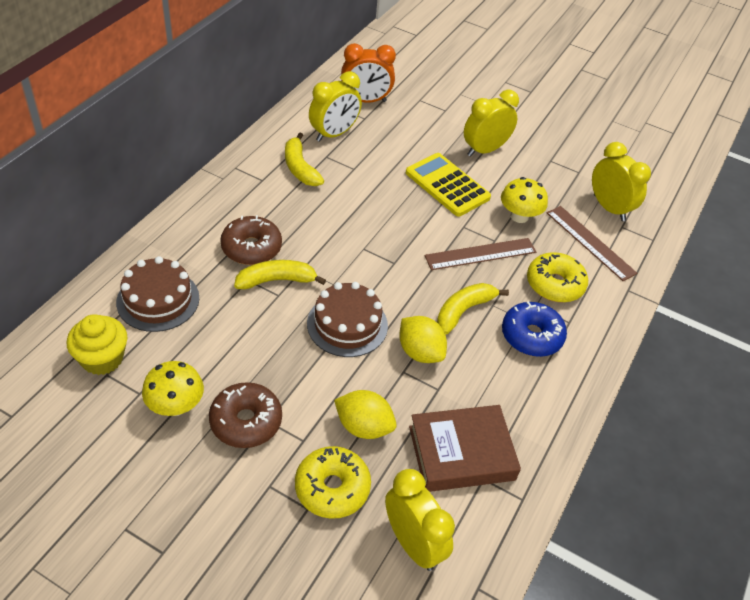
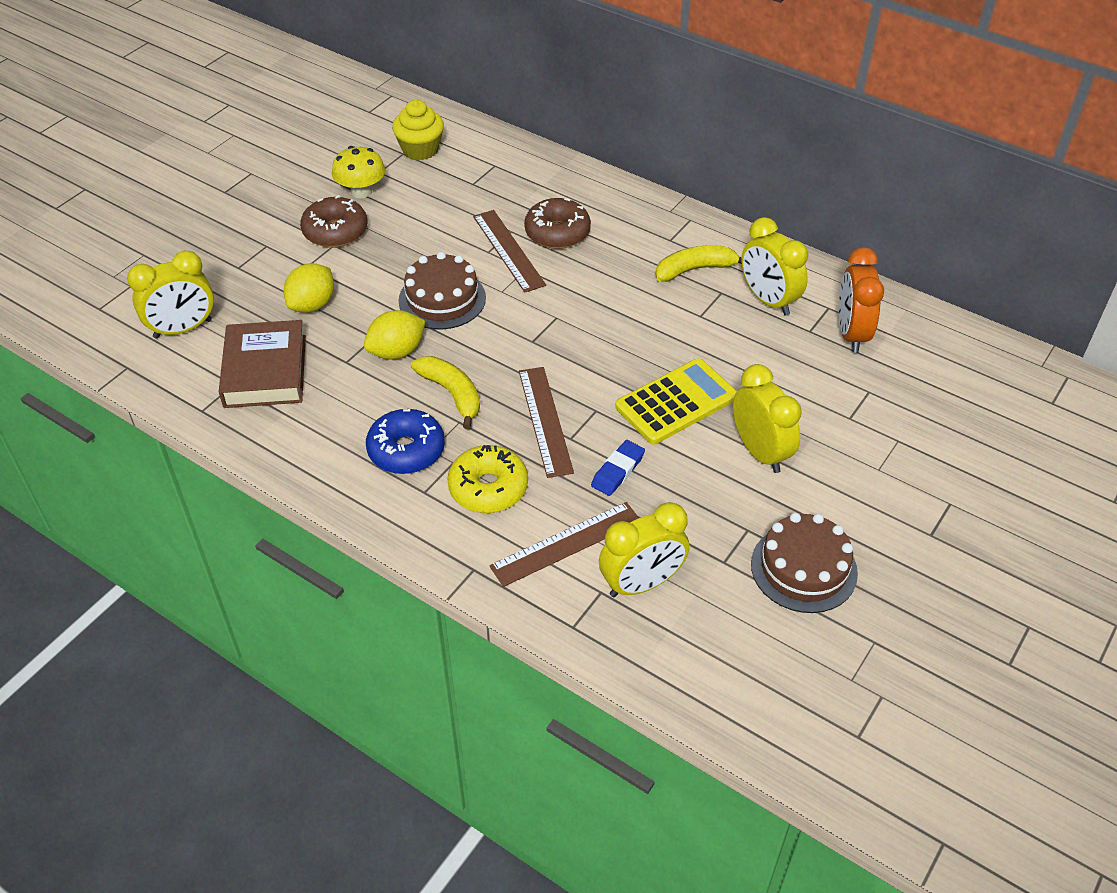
camera: 100 degrees right, 0 degrees up
(158, 300) = (487, 175): brown cake -> brown cake (803, 568)
(276, 280) = (508, 250): yellow banana -> brown ruler
(332, 488) = (253, 282): yellow donut -> none
(519, 216) = (618, 471): yellow mushroom -> blue eraser

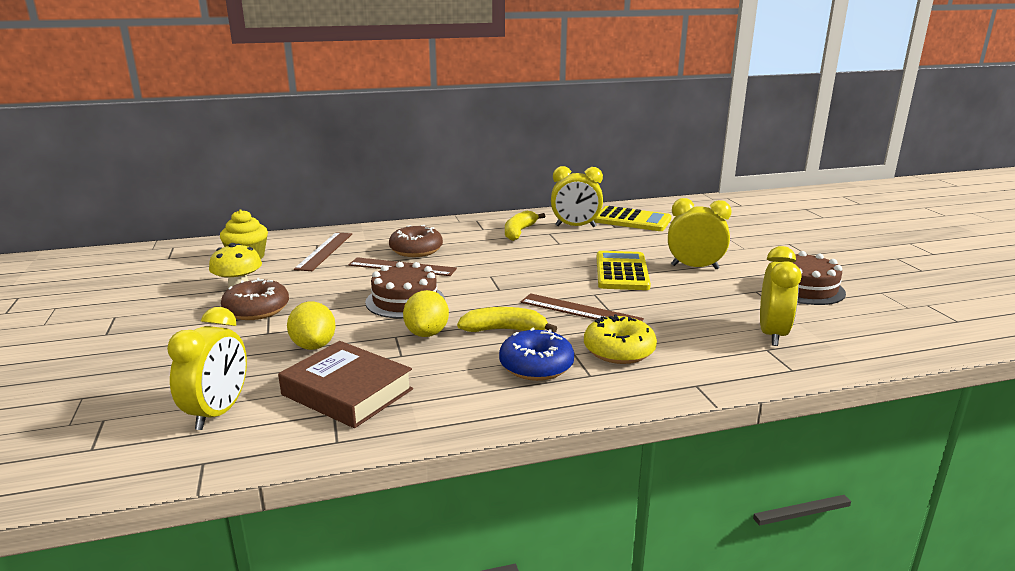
camera: 50 degrees left, 25 degrees down
(566, 544) = (708, 344): brown ruler -> brown ruler (325, 251)
(618, 471) = (659, 306): blue eraser -> none
(851, 334) = (632, 220): orange clock -> yellow calculator

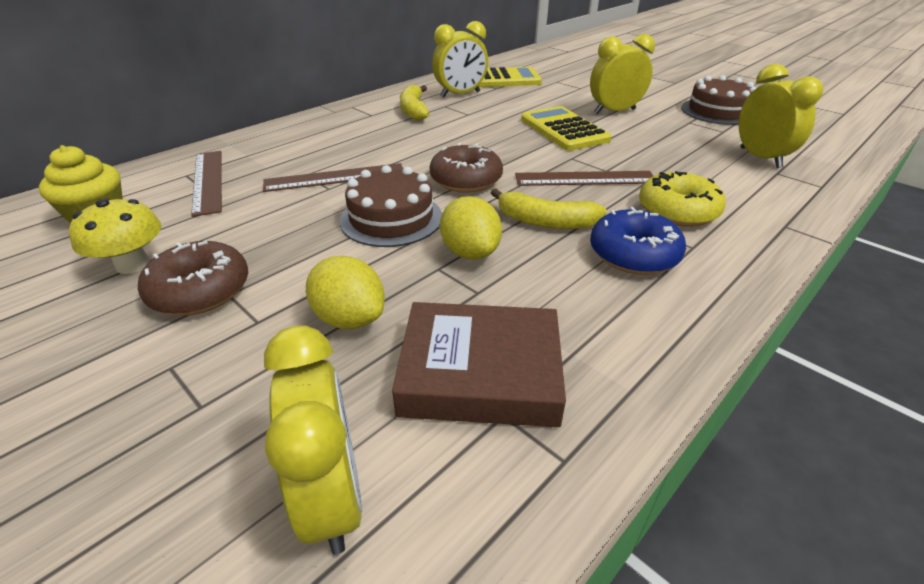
camera: 30 degrees left, 15 degrees up
(416, 250) = (326, 154): brown donut -> brown donut (466, 180)
(504, 330) = (545, 222): yellow banana -> yellow banana turned 135 degrees counterclockwise

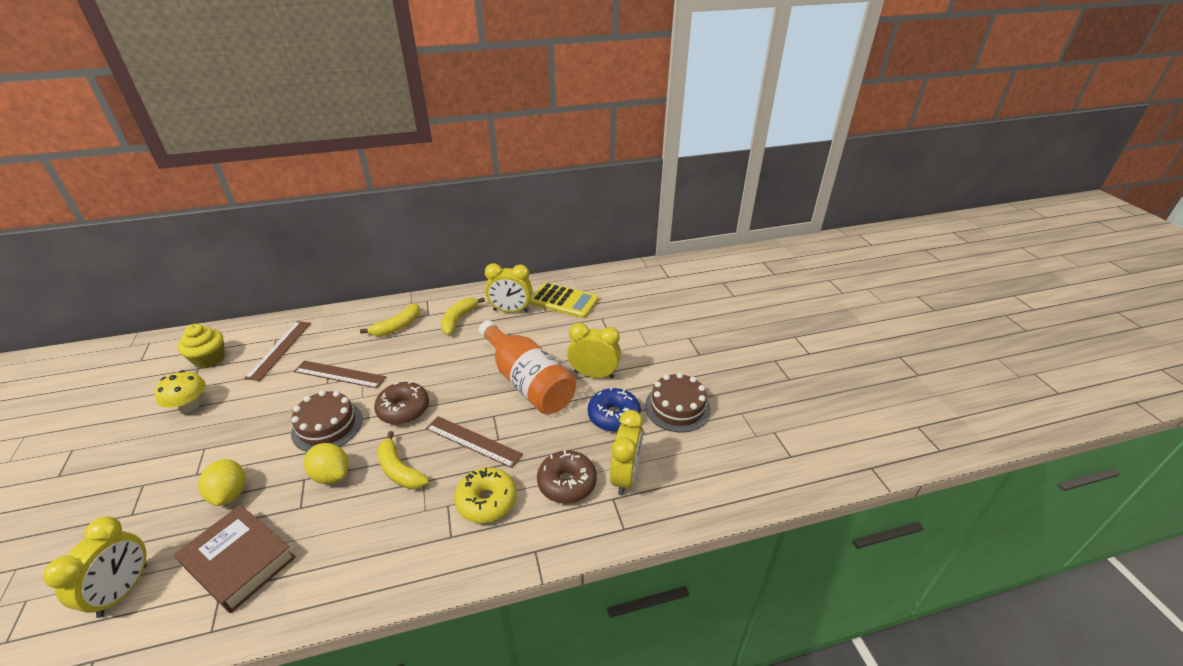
camera: 30 degrees right, 0 degrees up
(200, 291) = (196, 440): brown donut -> brown donut (567, 483)
(348, 129) = (397, 327): none -> yellow banana
(470, 252) = (331, 475): yellow lemon -> yellow lemon turned 60 degrees counterclockwise
(563, 130) = (528, 382): yellow calculator -> orange bottle
(633, 254) = (409, 524): blue donut -> blue donut (614, 416)

